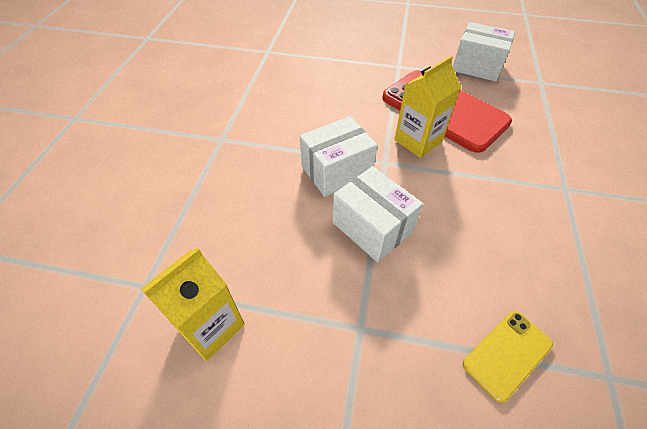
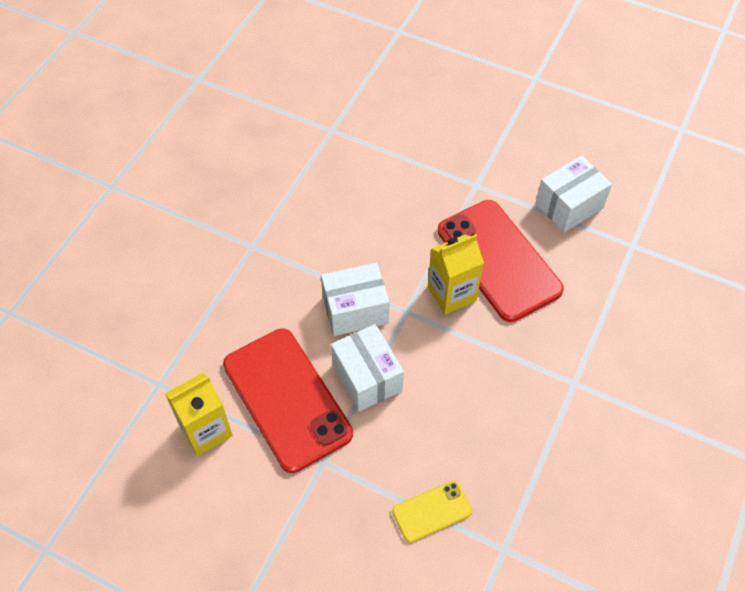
camera: 15 degrees right, 5 degrees up
(296, 268) = (287, 399): none -> red phone
(477, 67) = (569, 206): white box -> white box turned 75 degrees counterclockwise

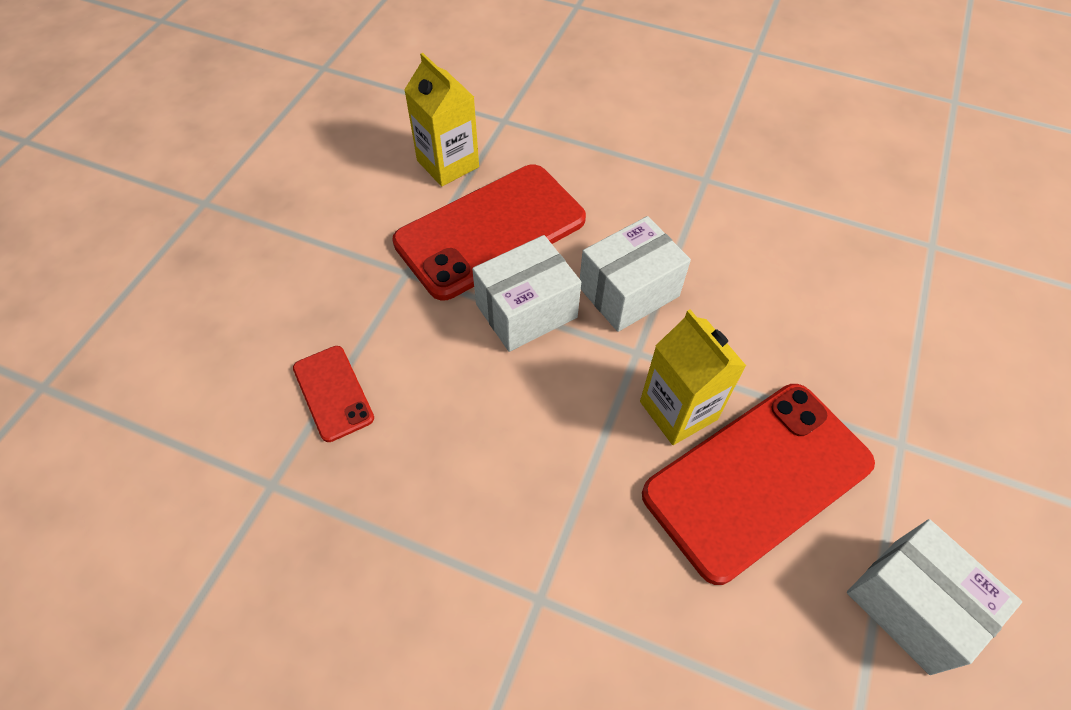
camera: 85 degrees right, 0 degrees up
(355, 310) = (629, 292): white box -> white box turned 75 degrees clockwise
(432, 511) = (333, 393): yellow phone -> red phone

